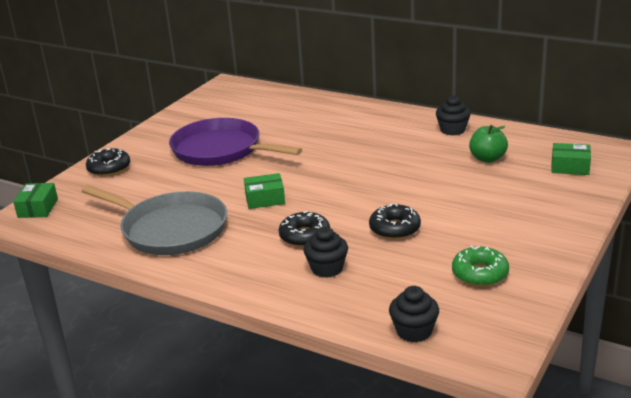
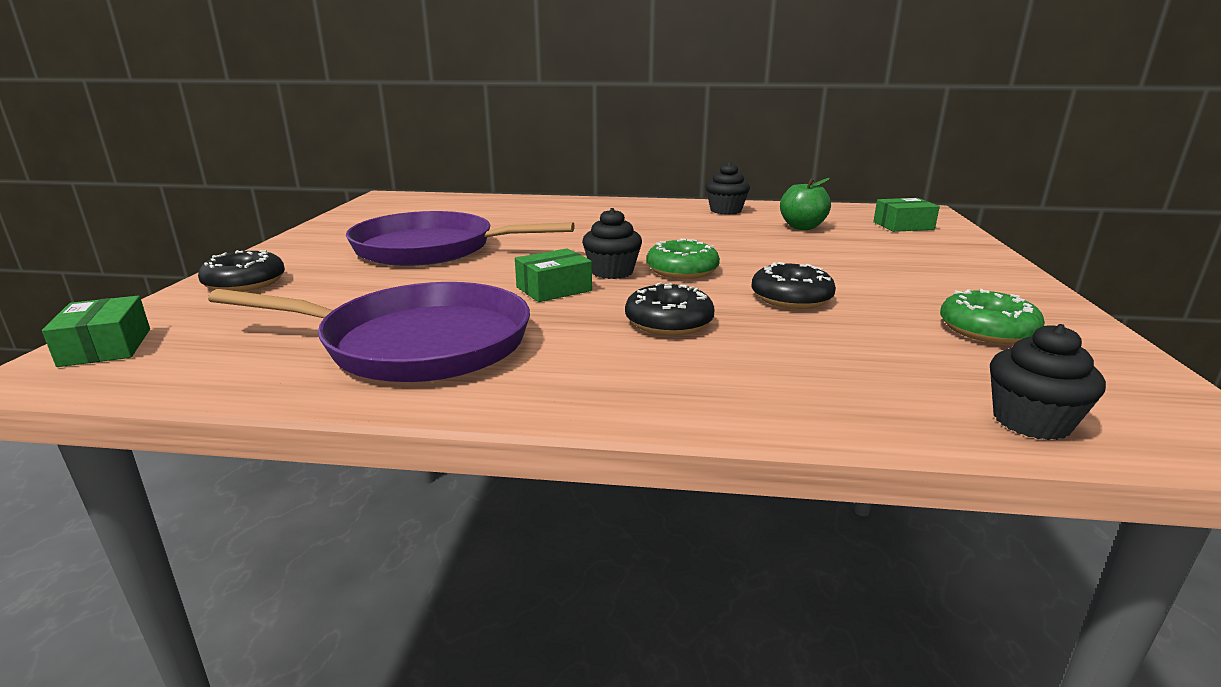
camera: 25 degrees left, 5 degrees down
(170, 229) = (417, 343): grey pan -> purple pan
(327, 268) = (758, 357): black cupcake -> black cupcake (612, 272)
(354, 193) = (682, 270): none -> green donut

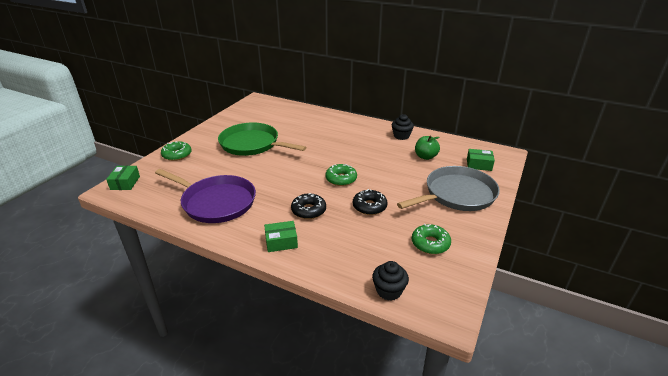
camera: 20 degrees right, 10 degrees up
(245, 283) = (177, 155): black donut -> green donut
(431, 248) = (252, 144): purple pan -> green pan
(554, 289) = (281, 181): green box -> green box (281, 242)
(612, 272) = (311, 174): black cupcake -> none
(925, 261) = (457, 194): none -> grey pan

